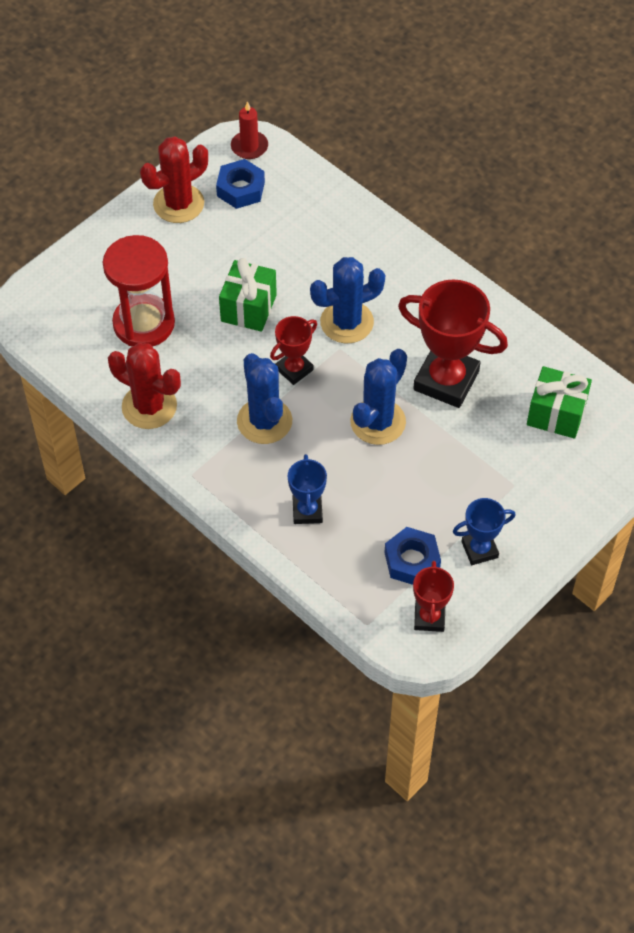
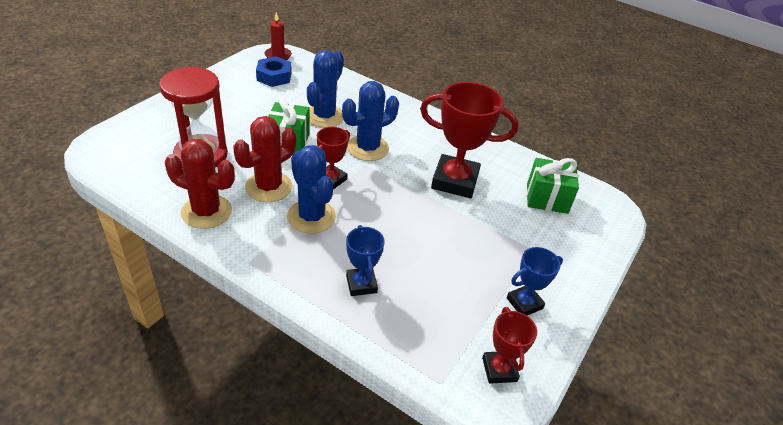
camera: 15 degrees left, 15 degrees down
(178, 204) = (227, 85): red cactus -> red cactus (268, 187)
(378, 422) = (408, 212): blue cactus -> blue cactus (324, 116)
(412, 561) = (467, 318): blue nut -> none

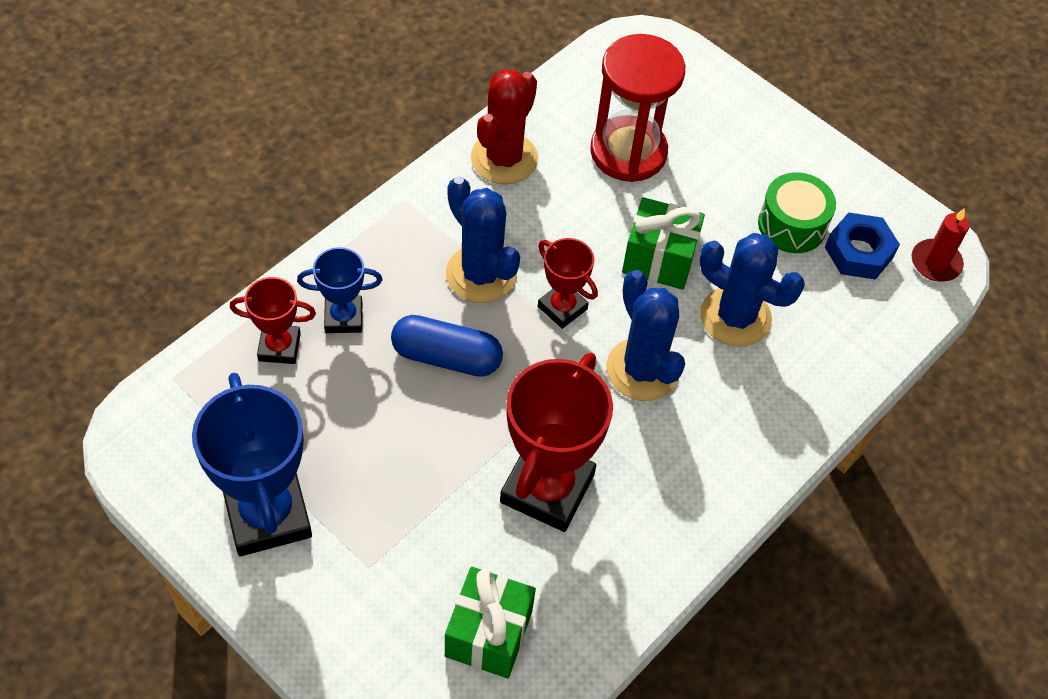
camera: 100 degrees right, 15 degrees up
(257, 96) = (792, 225): none -> green drum
(268, 187) = (550, 228): red cactus -> none
(311, 217) = (481, 274): blue cactus -> blue cactus turned 75 degrees clockwise
(380, 228) = (446, 357): none -> blue capsule
(499, 369) = (172, 448): red trophy -> red trophy (279, 347)
(524, 303) = (268, 515): blue trophy -> blue trophy, size x1.85

